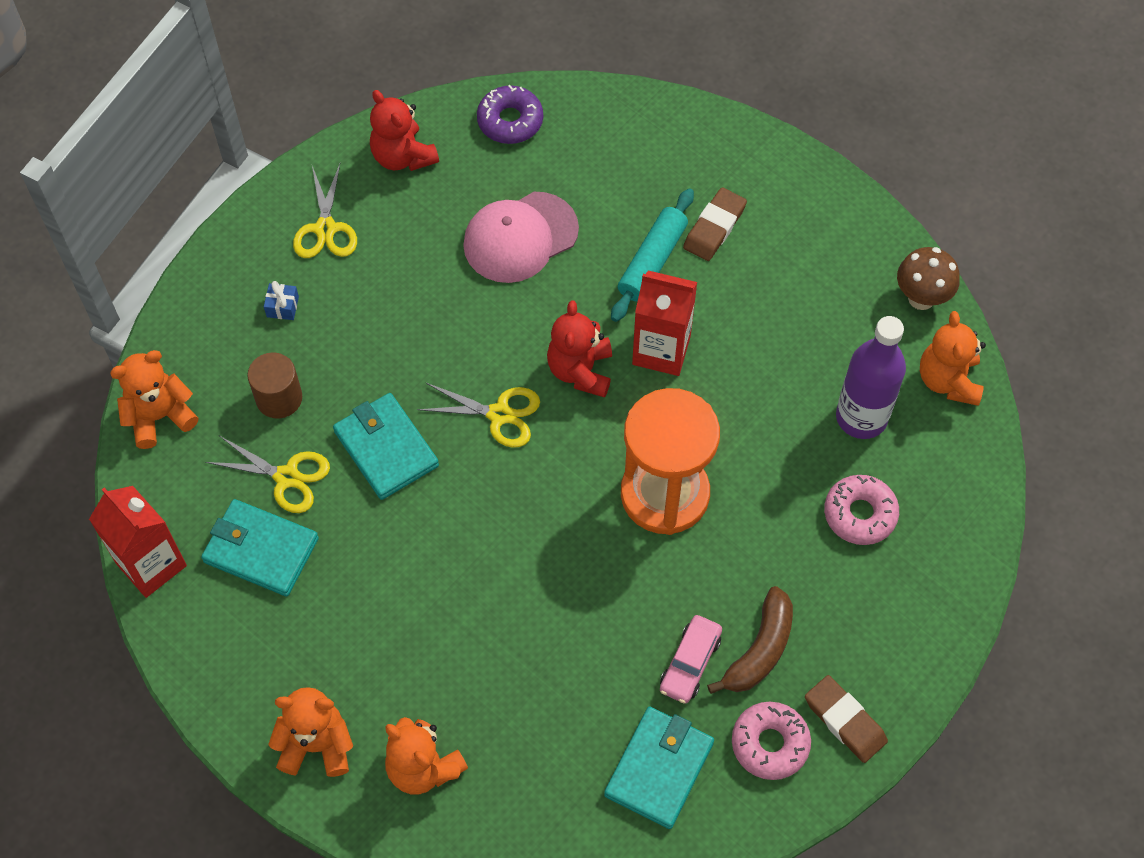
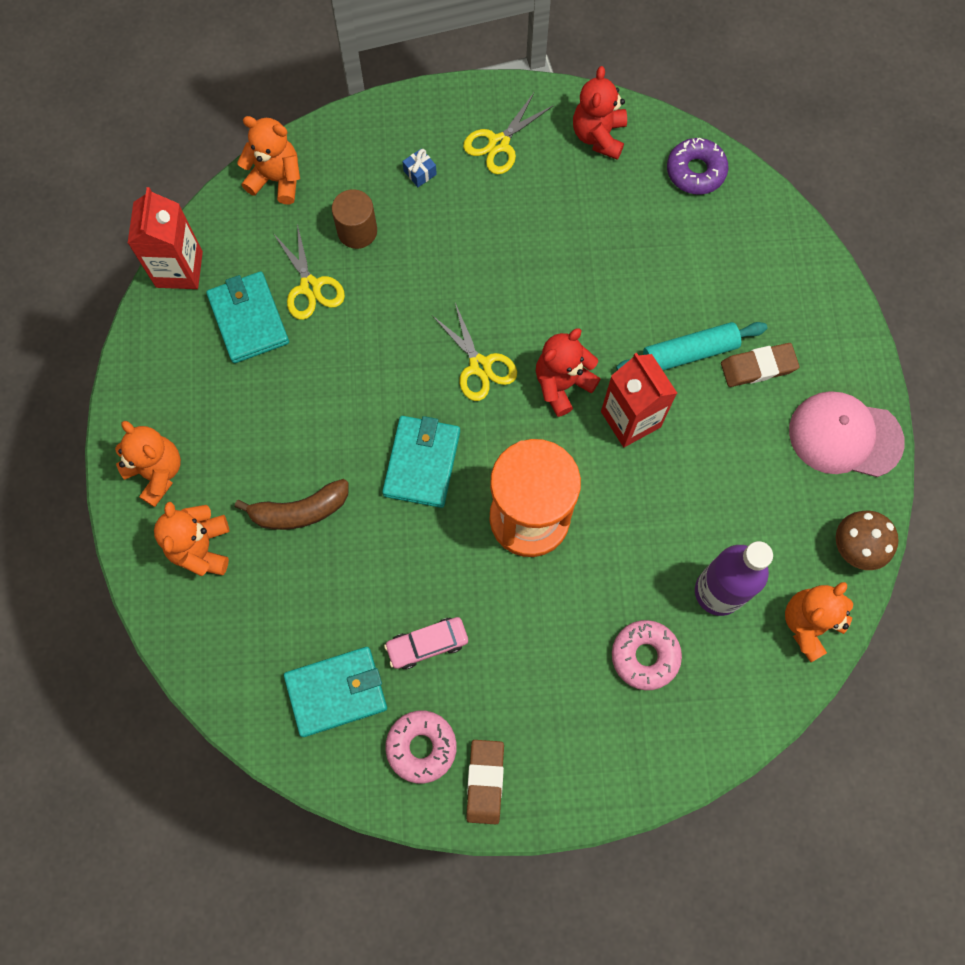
camera: 45 degrees right, 10 degrees up
(386, 448) = (387, 323): turquoise wallet -> turquoise wallet (422, 463)
(520, 237) = (618, 258): pink cap -> pink cap (845, 436)
(759, 650) = (480, 680): brown banana -> brown banana (299, 511)

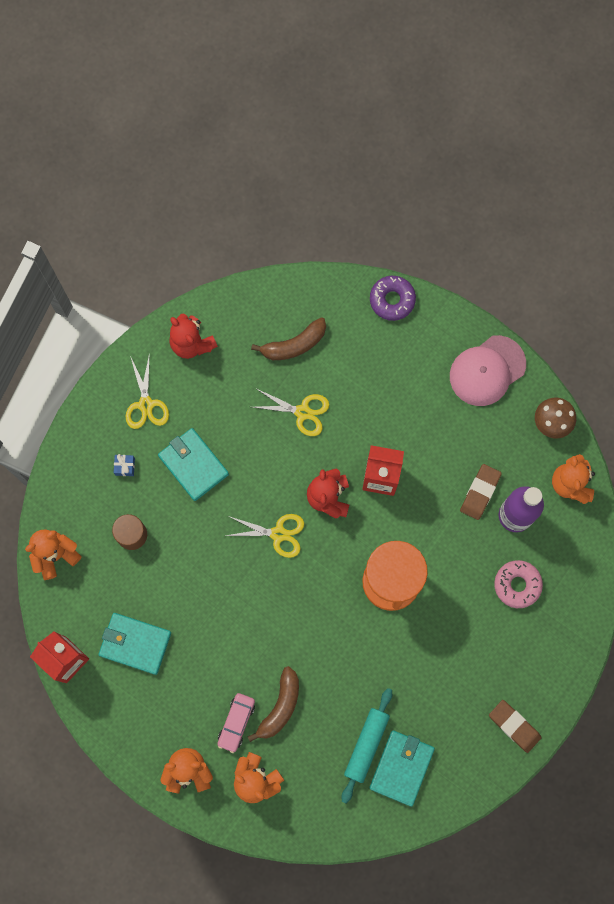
camera: 50 degrees left, 5 degrees up
(310, 287) = (145, 591): yellow scissors -> yellow scissors (302, 412)
(421, 747) = (469, 745): pink donut -> none
(422, 463) = (309, 615): turquoise wallet -> turquoise wallet (193, 465)
(427, 644) = (415, 696): pink car -> pink car (236, 722)
(687, 228) = (294, 345): none -> brown banana
(689, 353) = (369, 411): turquoise rolling pin -> turquoise rolling pin (366, 745)
(695, 171) = (262, 308): purple donut -> purple donut (392, 300)
(758, 367) = (409, 381): brown eraser -> brown eraser (480, 492)

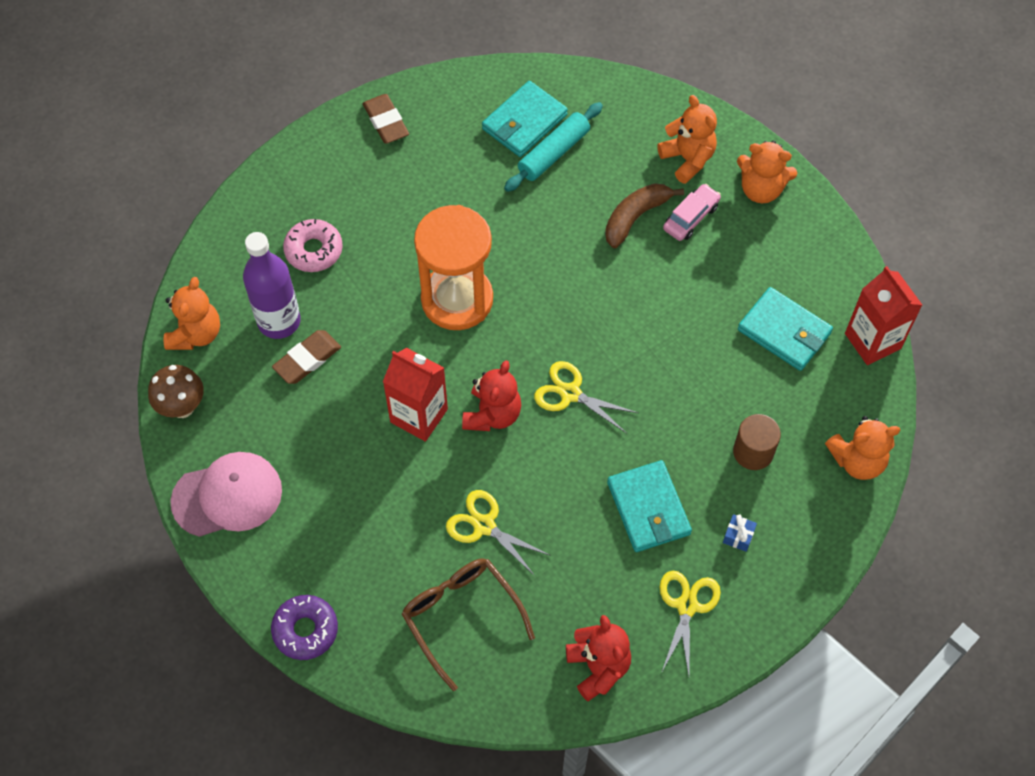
camera: 160 degrees left, 15 degrees down
(294, 345) = (461, 616): brown banana -> brown glasses

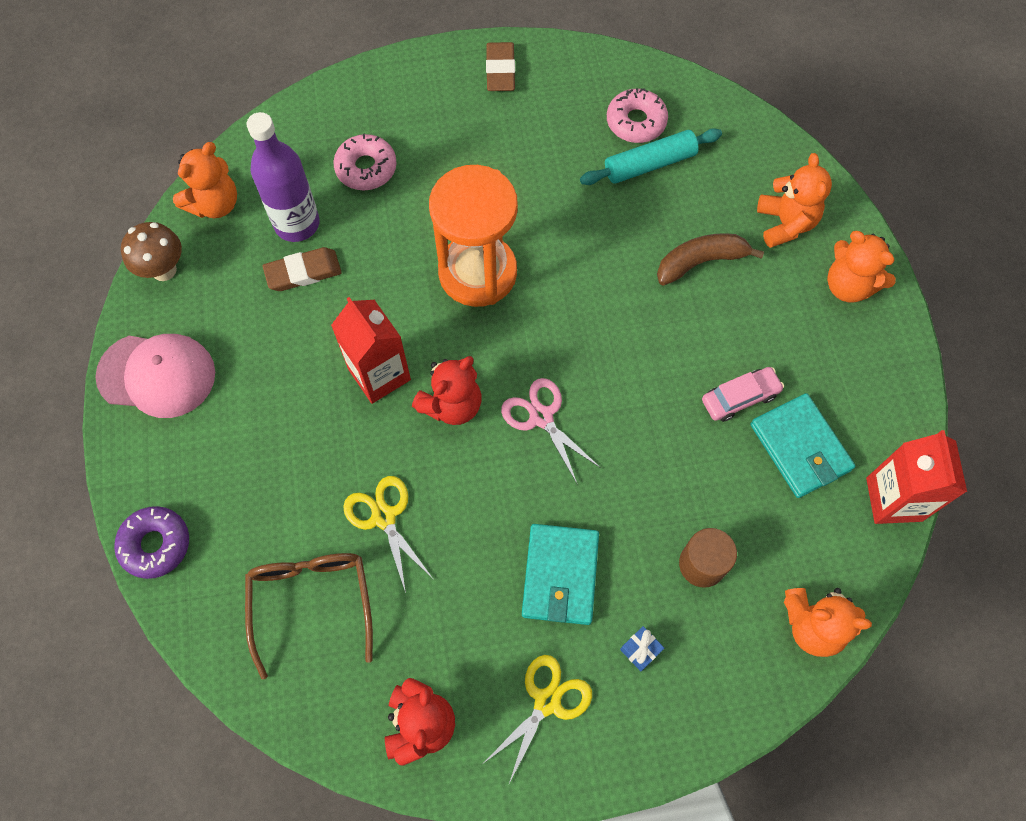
camera: 25 degrees right, 5 degrees up
(524, 122) = (636, 122): turquoise wallet -> pink donut
(570, 393) = (541, 417): yellow scissors -> pink scissors
(691, 217) = (759, 285): pink car -> pink car (740, 398)

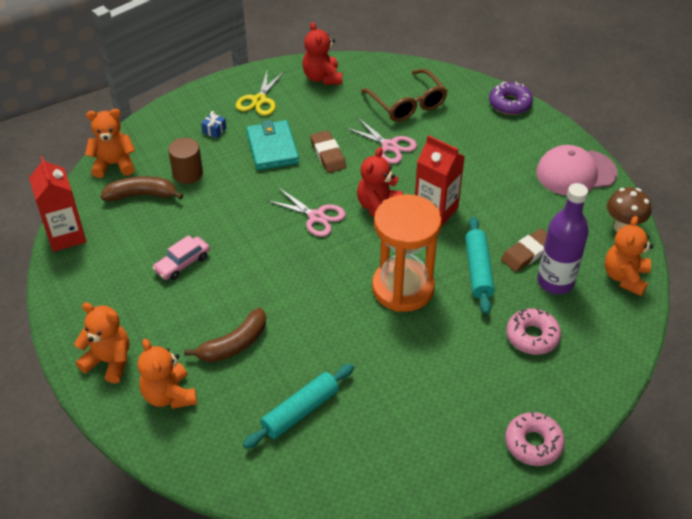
camera: 160 degrees right, 20 degrees down
(376, 268) = (478, 270): none -> turquoise rolling pin
(384, 517) = (389, 146): yellow scissors -> pink scissors
(500, 70) = (471, 458): brown eraser -> brown eraser (328, 154)
(636, 122) = (326, 447): pink donut -> pink donut (533, 443)
(778, 542) = (142, 195): none -> brown banana
(800, 447) = (134, 246): turquoise wallet -> none

